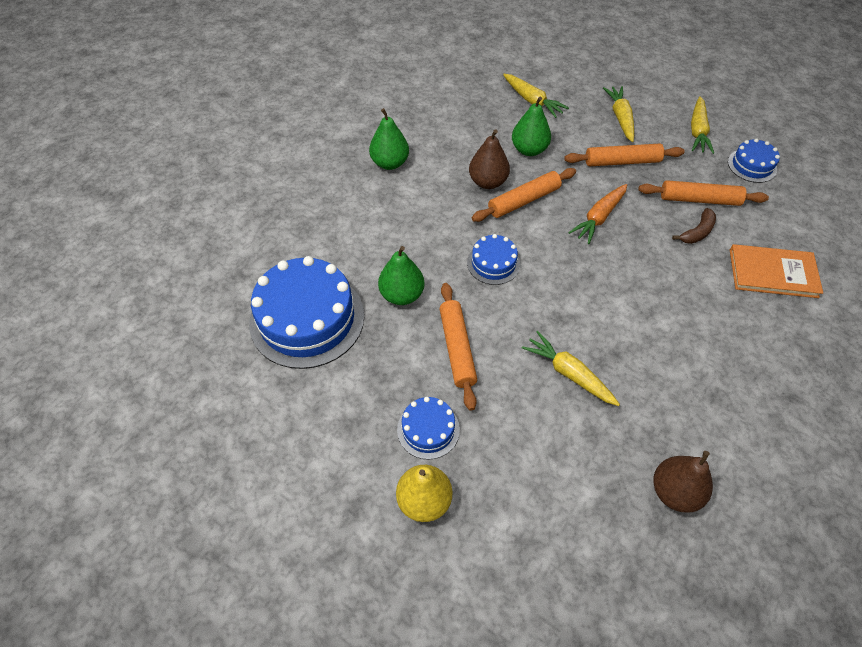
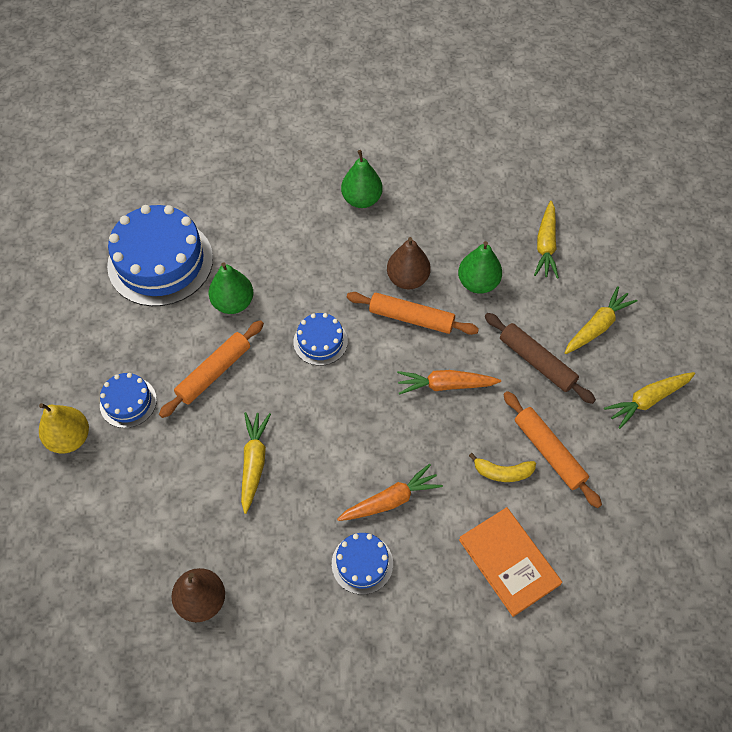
camera: 50 degrees right, 5 degrees up
(622, 161) = (537, 362): orange rolling pin -> brown rolling pin
(672, 307) = (390, 500): none -> orange carrot
(697, 232) = (502, 472): brown banana -> yellow banana
(752, 165) = (645, 473): blue cake -> blue cake (362, 563)

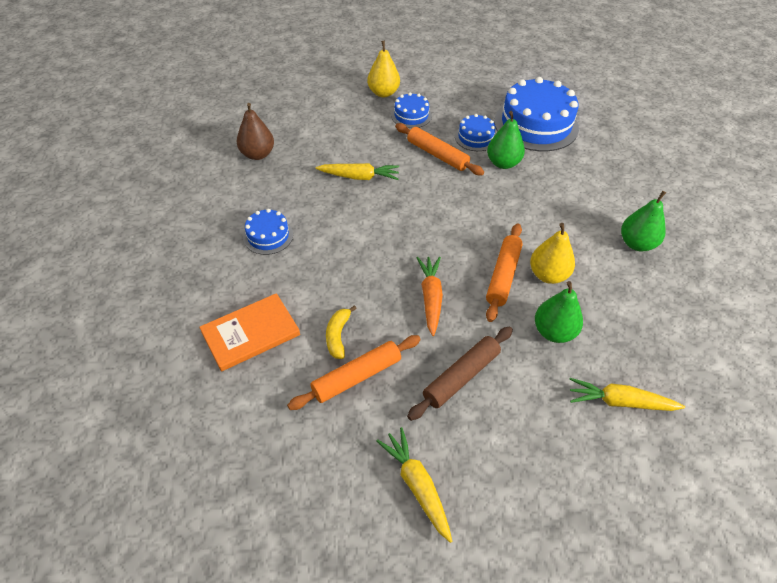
camera: 90 degrees right, 10 degrees down
(320, 341) = (471, 214): blue cake -> blue cake (475, 137)
(390, 500) = (319, 255): orange carrot -> none
(407, 279) = (548, 275): brown pear -> yellow pear
(597, 326) = (513, 444): yellow carrot -> none

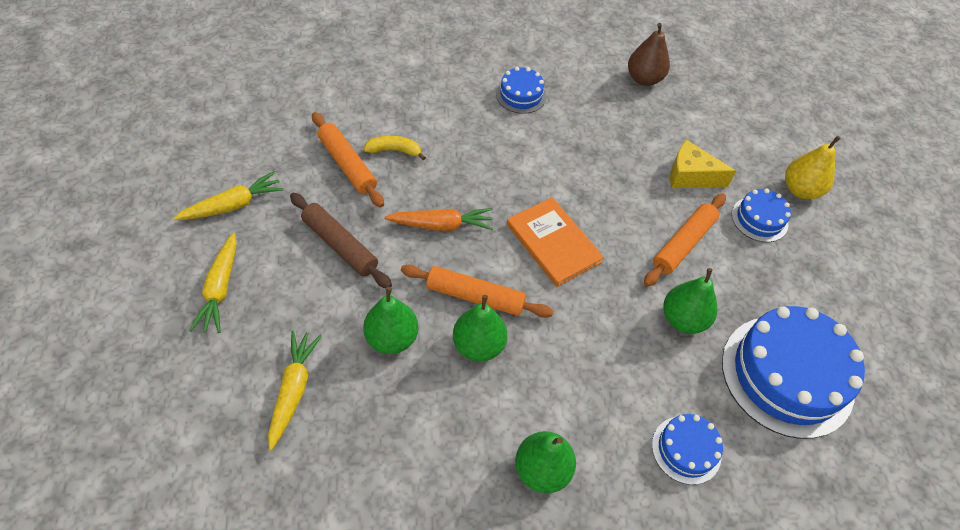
camera: 85 degrees right, 5 degrees up
(250, 333) = (400, 91): orange book -> orange book (553, 243)
(359, 177) = (624, 166): yellow carrot -> yellow carrot (220, 289)
(370, 142) = (690, 176): none -> yellow cheese
(475, 137) = (732, 291): blue cake -> blue cake (686, 449)
(548, 275) = (478, 345): yellow pear -> green pear

